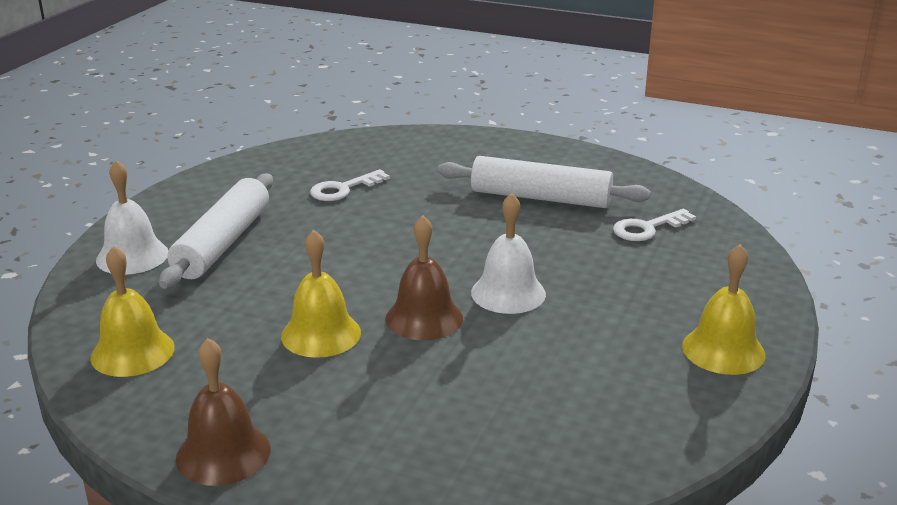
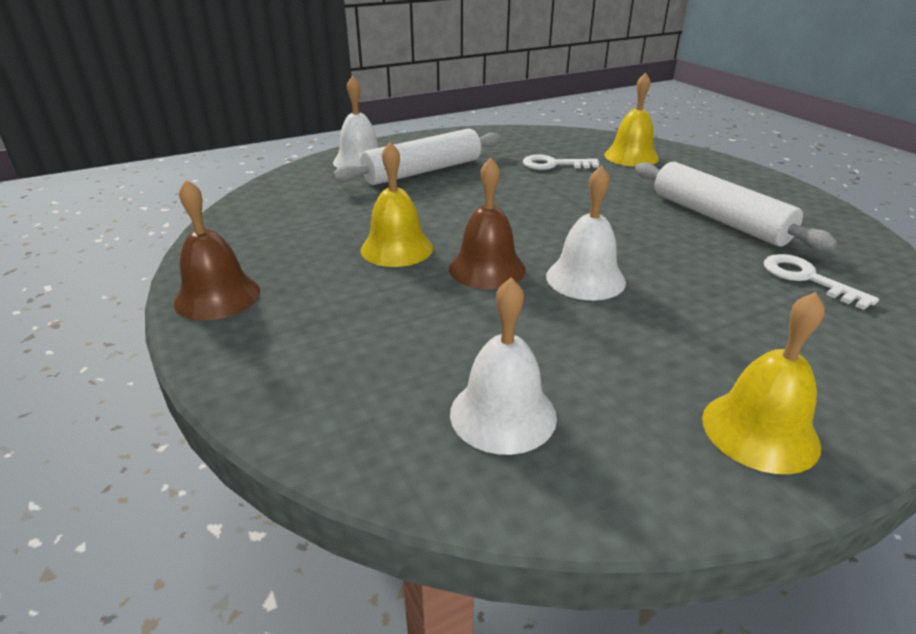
camera: 40 degrees right, 5 degrees up
(132, 352) = (273, 212): yellow bell -> yellow bell (631, 156)
(578, 418) = (503, 414): none -> white bell
(647, 228) = (807, 279): white key -> white key turned 45 degrees clockwise

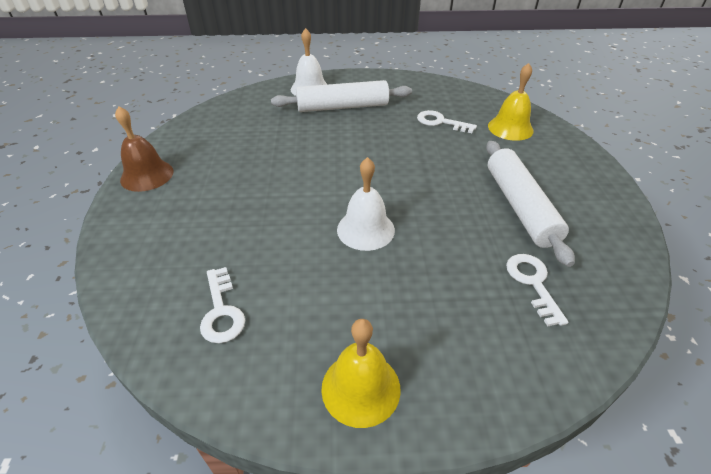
camera: 25 degrees right, 10 degrees up
(397, 248) = (270, 168): yellow bell -> none
(487, 268) = (310, 201): brown bell -> none
(503, 414) = (221, 311): white bell -> white key

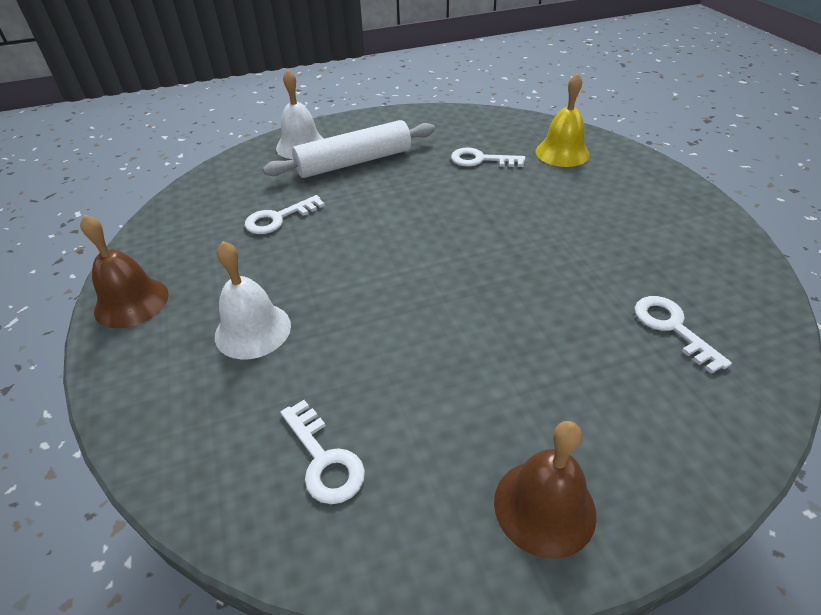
camera: 15 degrees left, 0 degrees up
(269, 138) = (278, 218): none -> white key
(361, 388) = (544, 507): yellow bell -> brown bell
(365, 229) = (456, 309): white bell -> white bell (253, 330)
(519, 206) = (616, 242): white rolling pin -> none

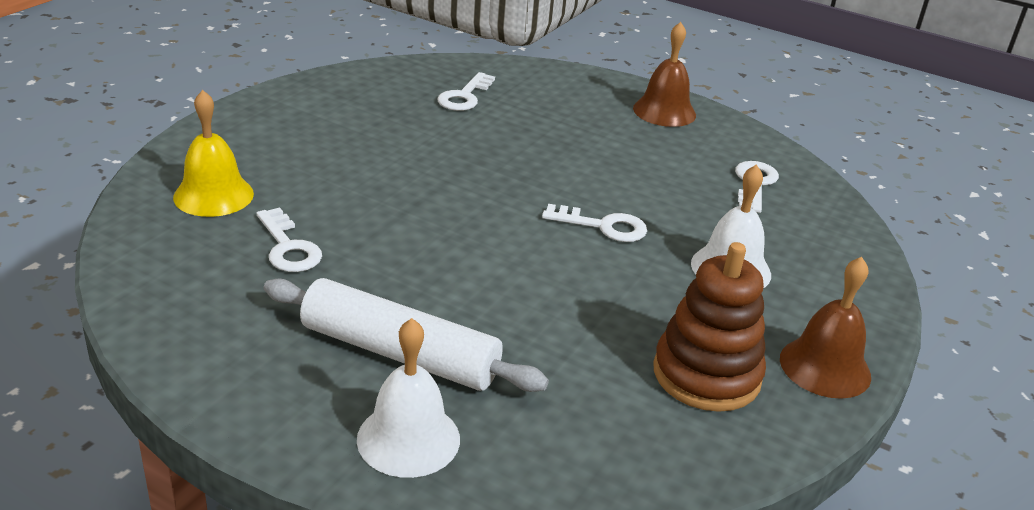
camera: 135 degrees left, 10 degrees down
(203, 247) = (706, 375): none -> brown stacking toy
(278, 218) = (590, 348): white key -> white key (603, 226)

